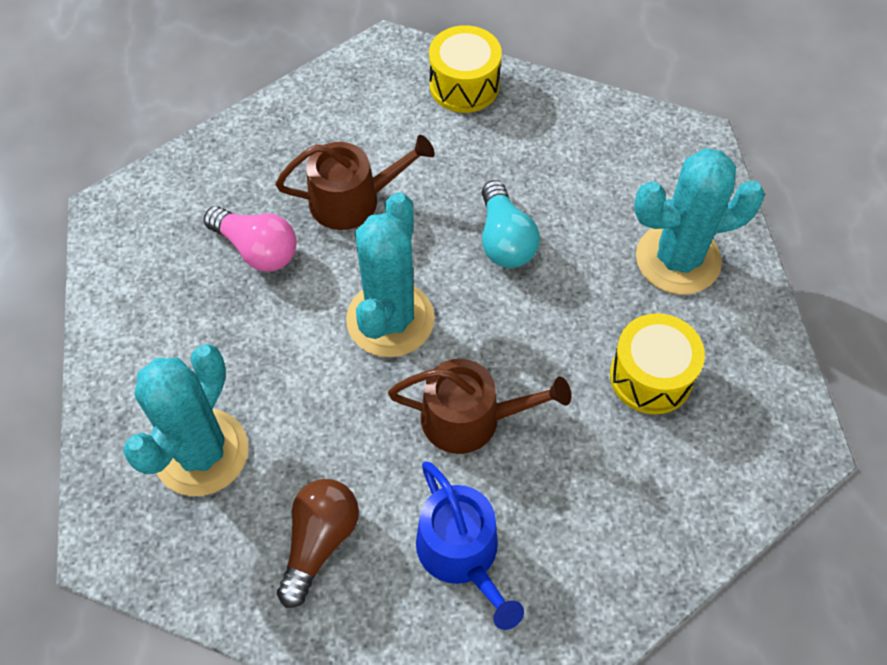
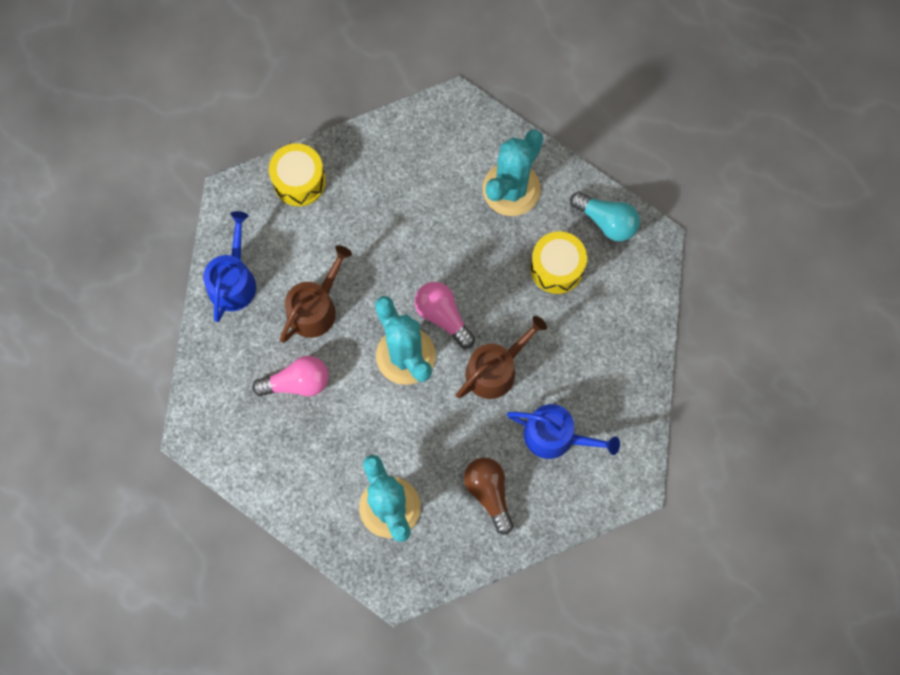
camera: 45 degrees left, 15 degrees up
(306, 115) = (233, 280): none -> blue watering can
(471, 316) = (443, 316): none -> pink light bulb
(504, 240) = (416, 258): turquoise light bulb -> turquoise light bulb (606, 221)

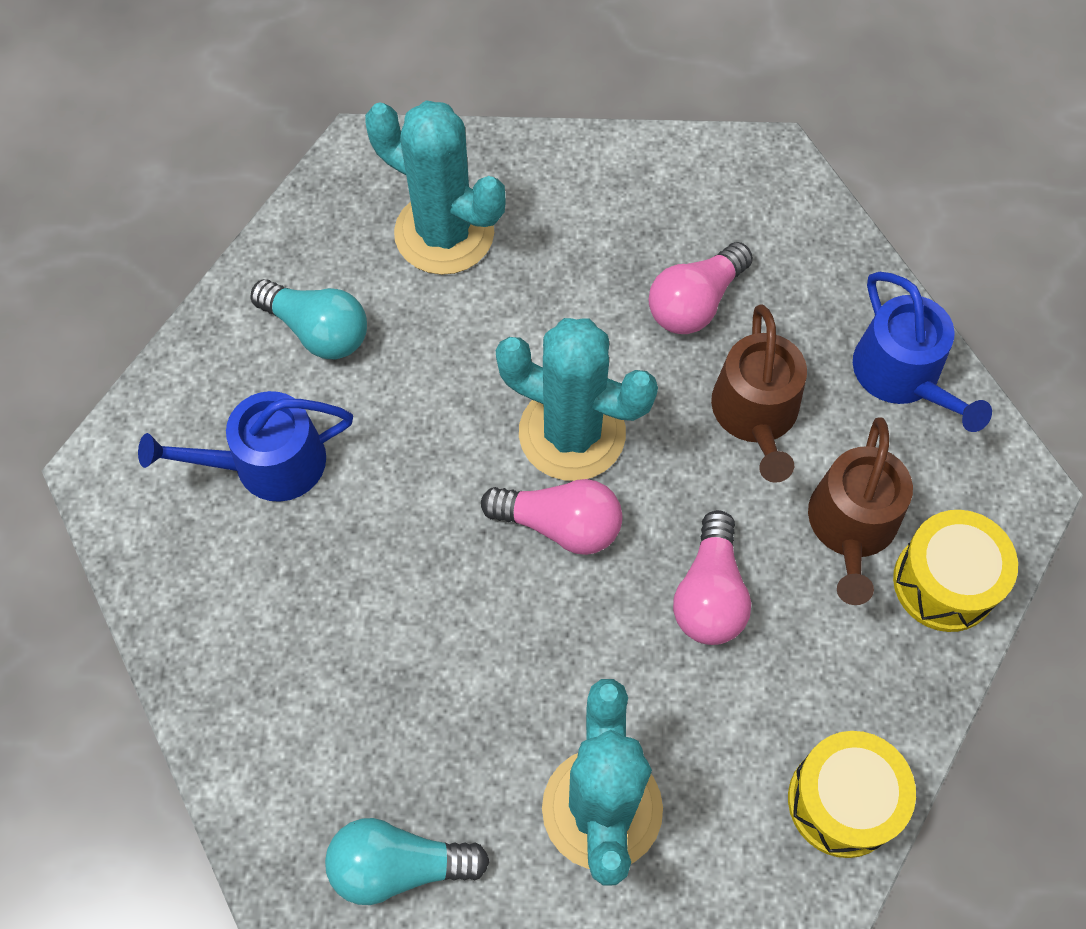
camera: 145 degrees right, 10 degrees down
(401, 242) = (710, 594): none -> pink light bulb
(489, 493) = (318, 331): brown light bulb -> turquoise light bulb
(495, 369) = (423, 499): brown watering can -> brown watering can (851, 526)
(557, 268) = (432, 722): yellow drum -> yellow drum (842, 801)

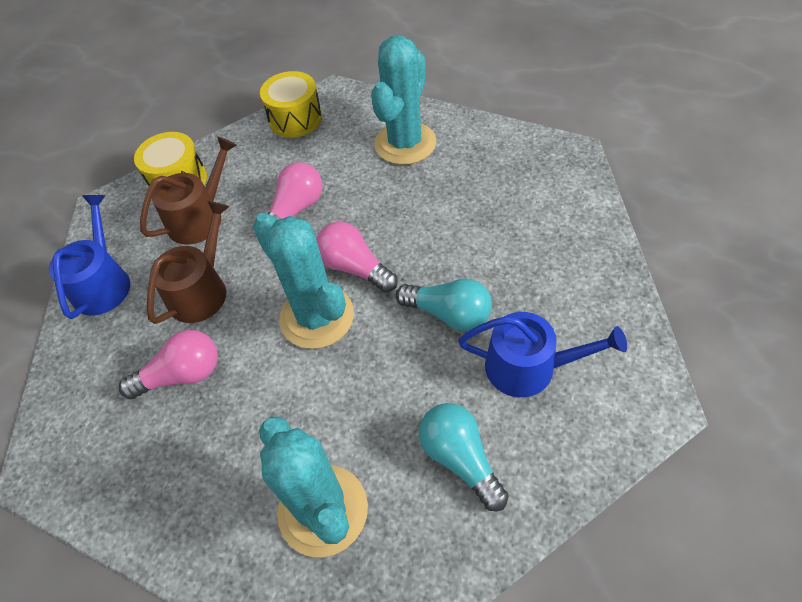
camera: 150 degrees left, 10 degrees down
(398, 866) = (514, 148): turquoise light bulb -> turquoise light bulb (449, 314)

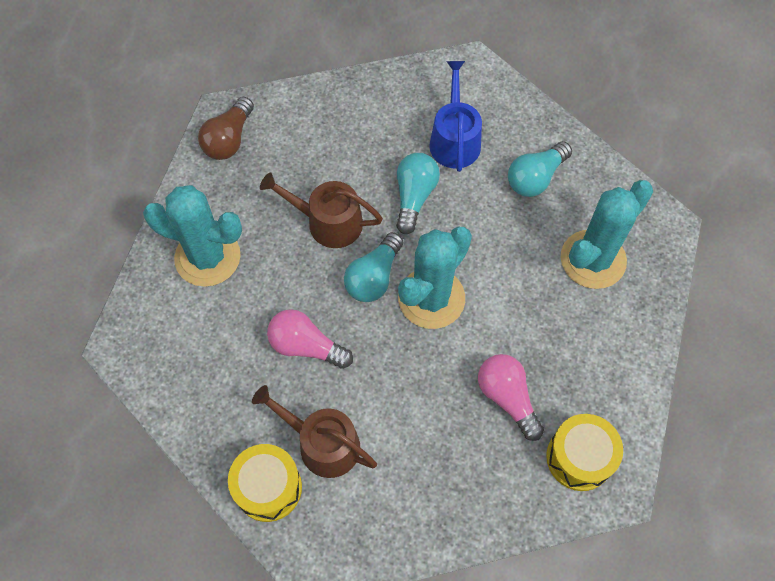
camera: 105 degrees left, 10 degrees up
(103, 283) = (419, 517): blue watering can -> none
(201, 290) = (415, 410): brown watering can -> brown watering can (328, 222)
(295, 119) = (164, 379): yellow drum -> yellow drum (579, 458)
(355, 267) = (374, 277): pink light bulb -> turquoise light bulb
(539, 158) = (229, 139): none -> brown light bulb

